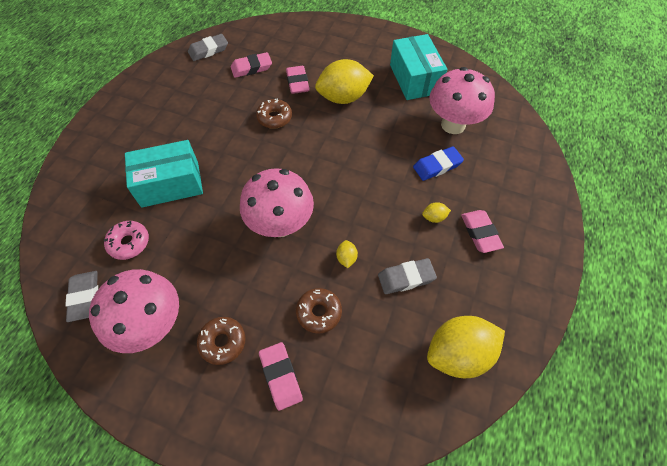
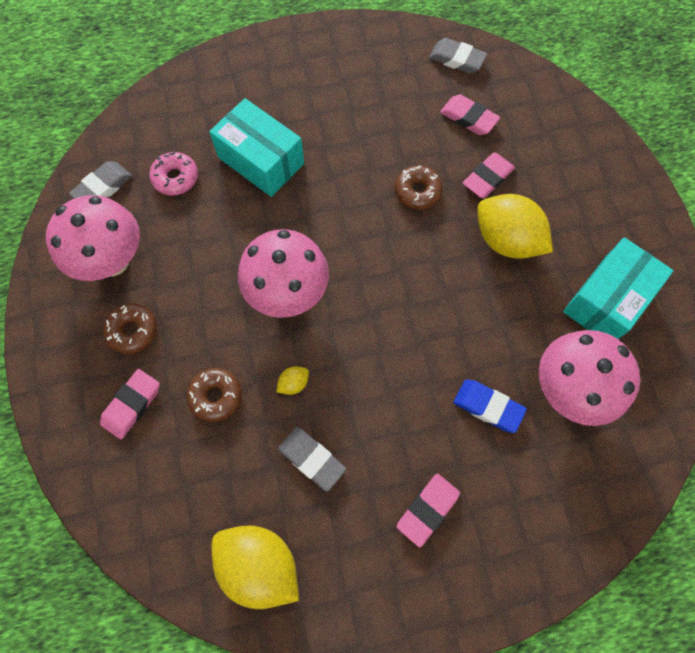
camera: 55 degrees right, 10 degrees up
(434, 217) = (411, 445): yellow lemon -> none

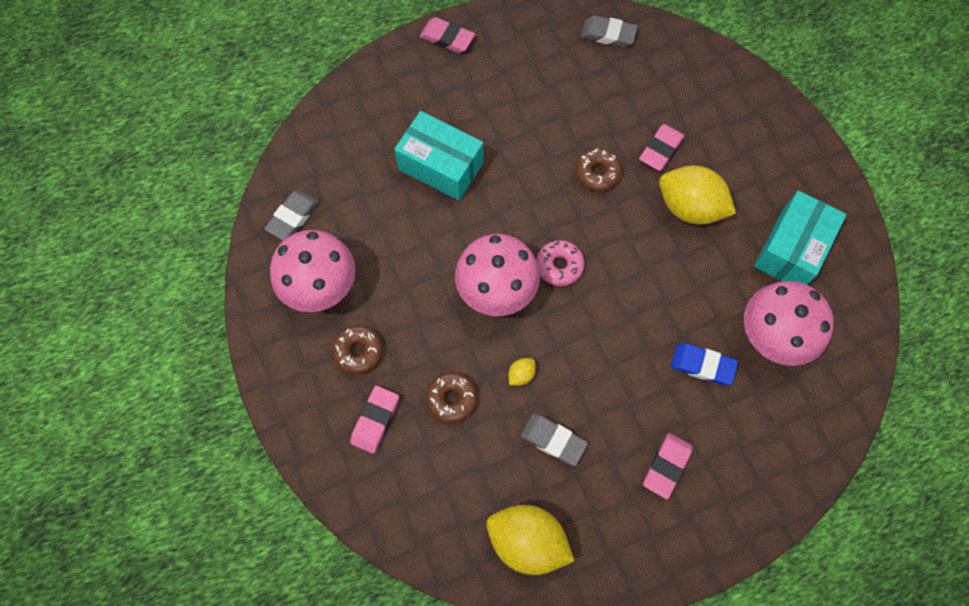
camera: 10 degrees left, 0 degrees up
(175, 178) = (362, 196): pink donut -> pink donut (559, 266)
(468, 118) = (631, 93): pink eraser -> pink eraser (447, 38)

